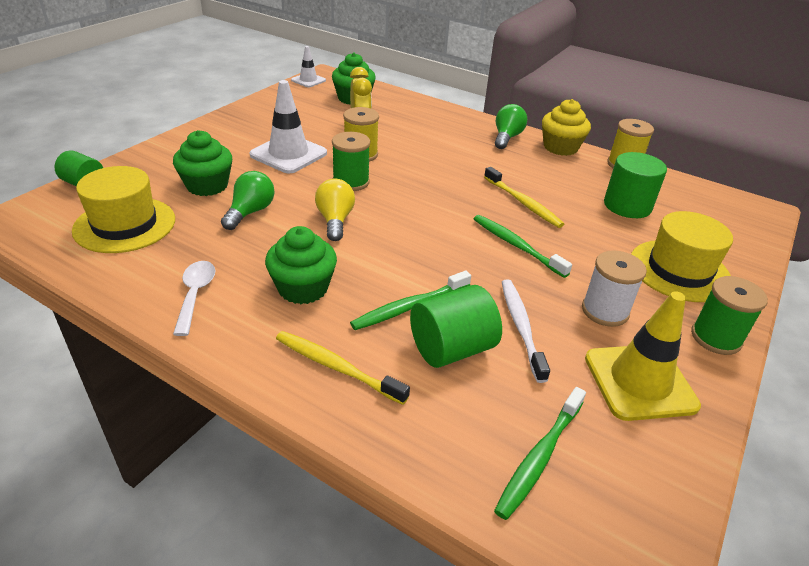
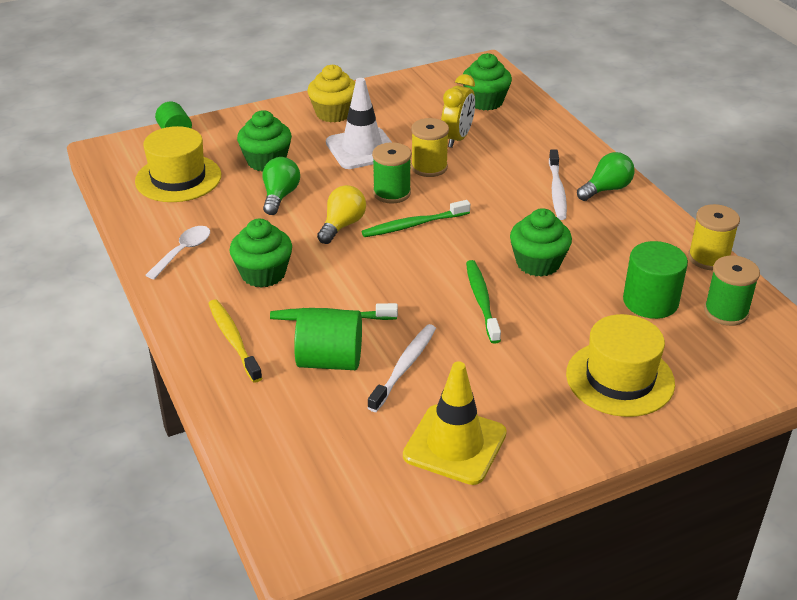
camera: 35 degrees right, 0 degrees up
(250, 212) = (280, 196): green light bulb -> green light bulb turned 45 degrees counterclockwise
(308, 80) = (459, 68): white traffic cone -> none
(475, 147) = (557, 190): none -> white toothbrush
(523, 203) = (538, 263): yellow toothbrush -> green cupcake
(540, 457) = (314, 455): green toothbrush -> green toothbrush (414, 225)
(560, 147) = (656, 217): yellow cupcake -> yellow cupcake (333, 113)
(605, 311) = (495, 383): white spool -> none
(716, 338) = (573, 444): green spool -> green spool (726, 312)

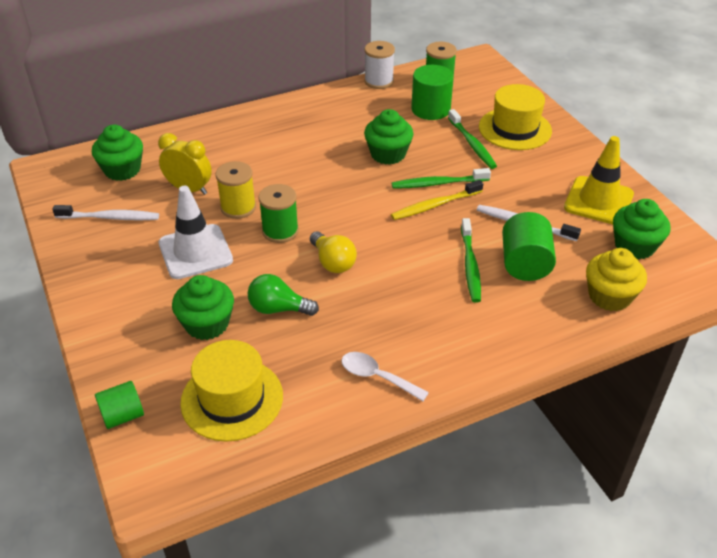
camera: 90 degrees left, 5 degrees up
(233, 340) = (510, 325): yellow toothbrush -> yellow toothbrush (435, 205)
(263, 274) = (411, 312): green cupcake -> green cupcake (634, 246)
(333, 113) = (114, 275): yellow cupcake -> yellow cupcake (609, 296)
(342, 225) = (333, 262): yellow light bulb -> yellow light bulb turned 150 degrees counterclockwise
(414, 225) = (333, 217): green toothbrush -> green toothbrush (472, 144)
(557, 190) = (285, 138): white toothbrush -> white toothbrush (109, 217)
(606, 189) = (286, 115): green light bulb -> none
(708, 258) = (379, 81): yellow spool -> white spool

